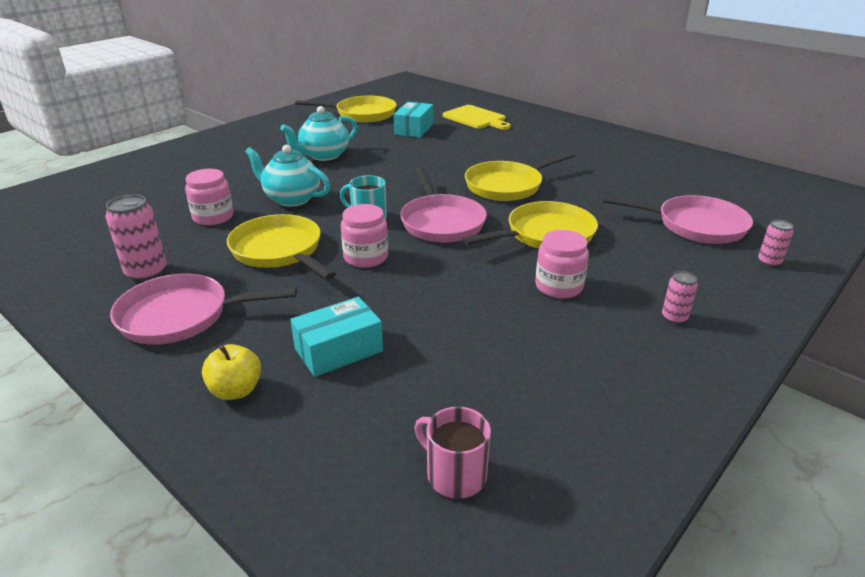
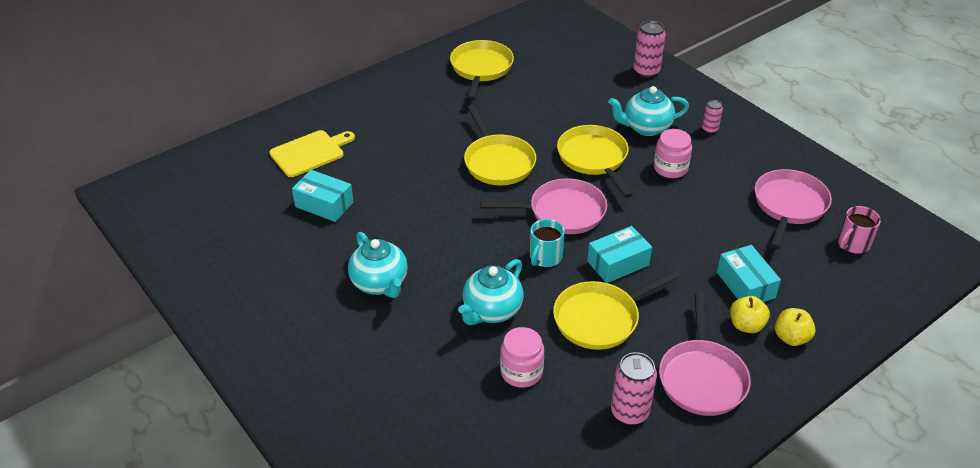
camera: 80 degrees left, 10 degrees up
(262, 350) = (746, 325): none -> yellow apple
(362, 114) = (249, 244): yellow pan -> yellow pan (481, 69)
(366, 257) = (618, 263): pink jar -> turquoise box
(635, 266) = (646, 127): none -> turquoise teapot
(695, 225) = (591, 85): pink pan -> pink pan (788, 206)
(769, 262) = (646, 71): pink can -> pink can, size x1.76

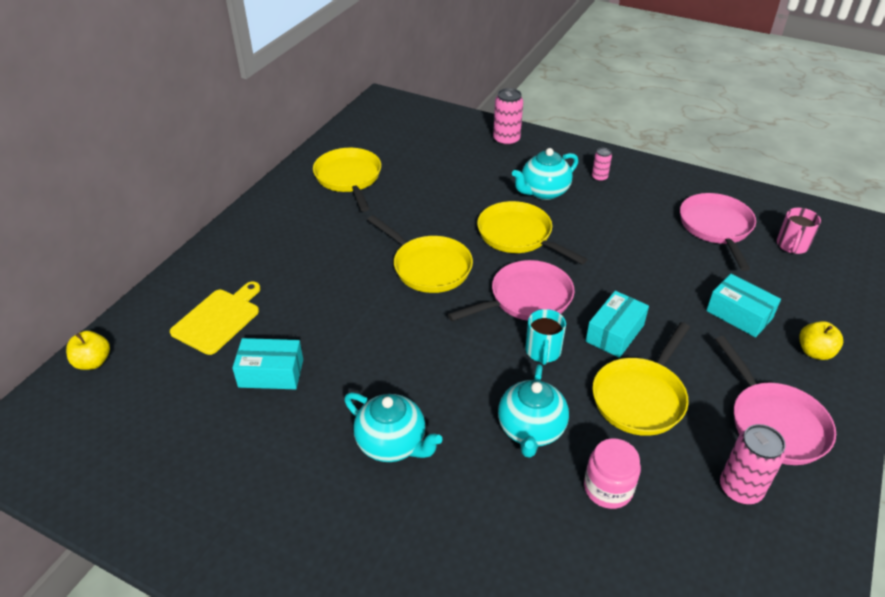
camera: 25 degrees left, 0 degrees up
(670, 168) = (592, 224): pink jar -> none
(746, 325) = (770, 354): yellow apple -> yellow apple (93, 362)

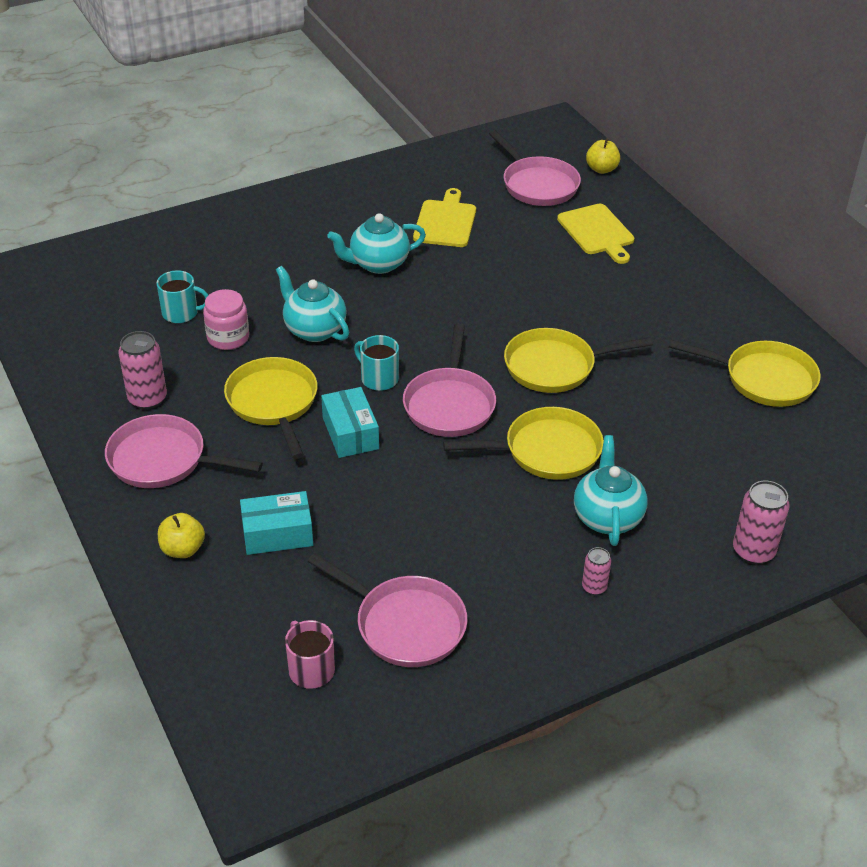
camera: 125 degrees right, 0 degrees up
(154, 396) = (537, 184): none -> pink pan
(271, 373) = (507, 237): turquoise box -> none
(276, 432) = (445, 222): none -> yellow cutting board
(619, 559) = (181, 313): none -> turquoise mug

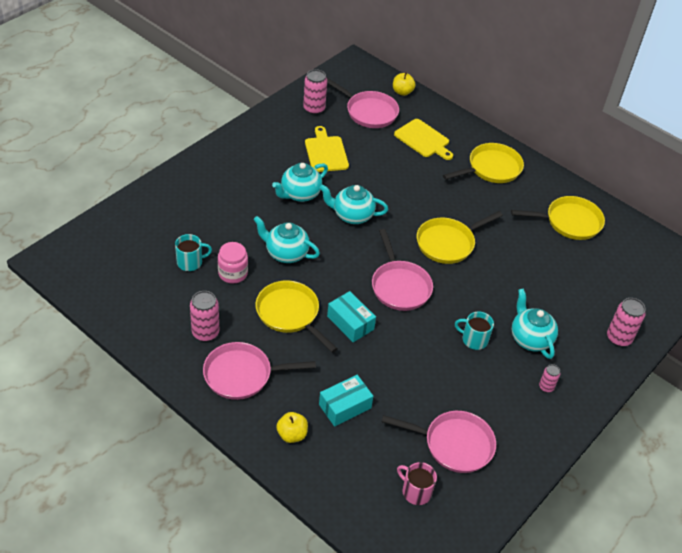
camera: 25 degrees left, 5 degrees up
(378, 378) = (346, 279): turquoise mug -> turquoise mug (474, 339)
(435, 304) = (352, 215): none -> turquoise teapot
(461, 168) = (314, 109): none -> pink can
(546, 451) = (473, 303): yellow pan -> yellow pan (491, 168)

